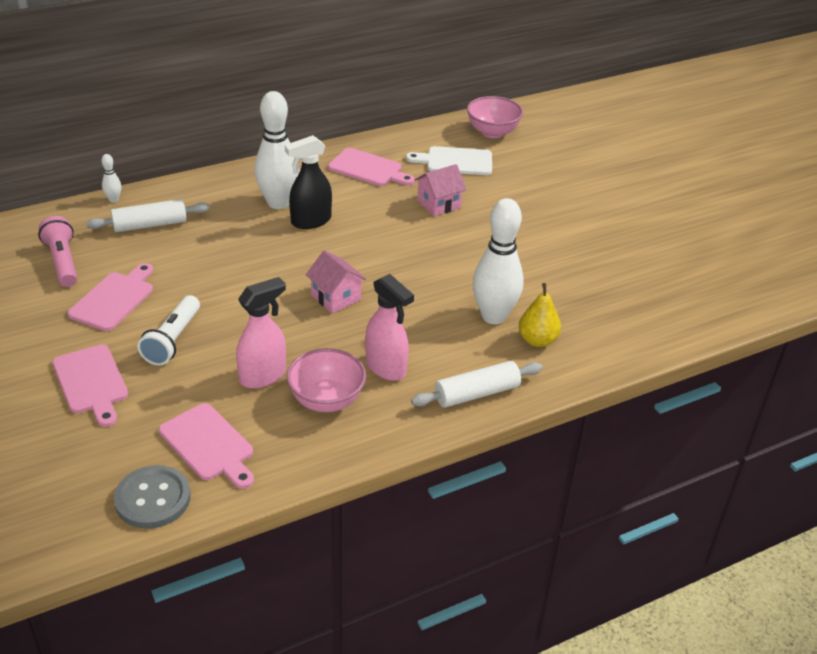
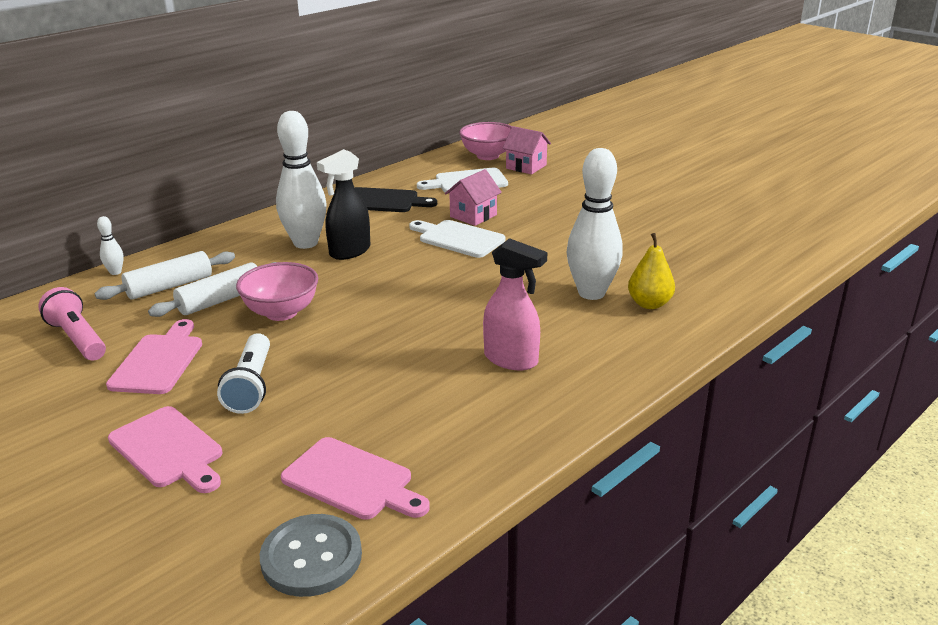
camera: 15 degrees left, 10 degrees down
(263, 376) = (378, 397): pink spray bottle -> none
(326, 400) = (465, 404): pink bowl -> pink bowl (281, 312)
(336, 297) = (417, 310): pink house -> pink house (526, 167)
(368, 169) = (384, 201): pink cutting board -> black cutting board
(411, 228) = (458, 238): none -> white cutting board
(477, 394) = (623, 362): white rolling pin -> white rolling pin (221, 300)

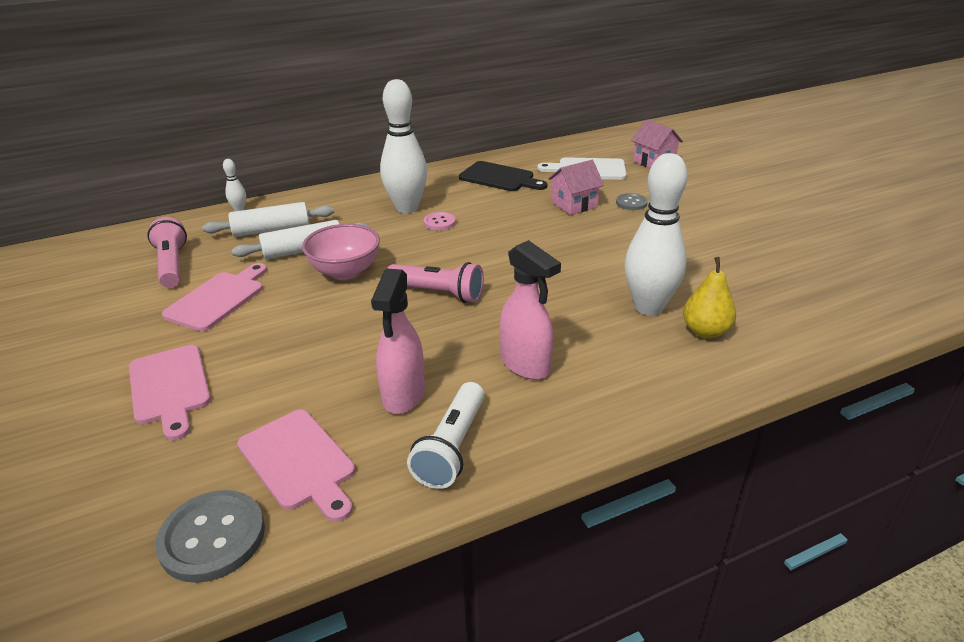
camera: 20 degrees right, 5 degrees up
(251, 385) = (275, 339): white flashlight -> white flashlight (452, 447)
(349, 251) = (439, 222): black spray bottle -> pink button
(390, 315) = (438, 293): none -> pink flashlight
(414, 406) = (403, 395): none -> pink spray bottle
(458, 238) = (547, 225): white cutting board -> none
(487, 156) = (622, 146): pink bowl -> none
(526, 207) = (631, 203): none -> grey button

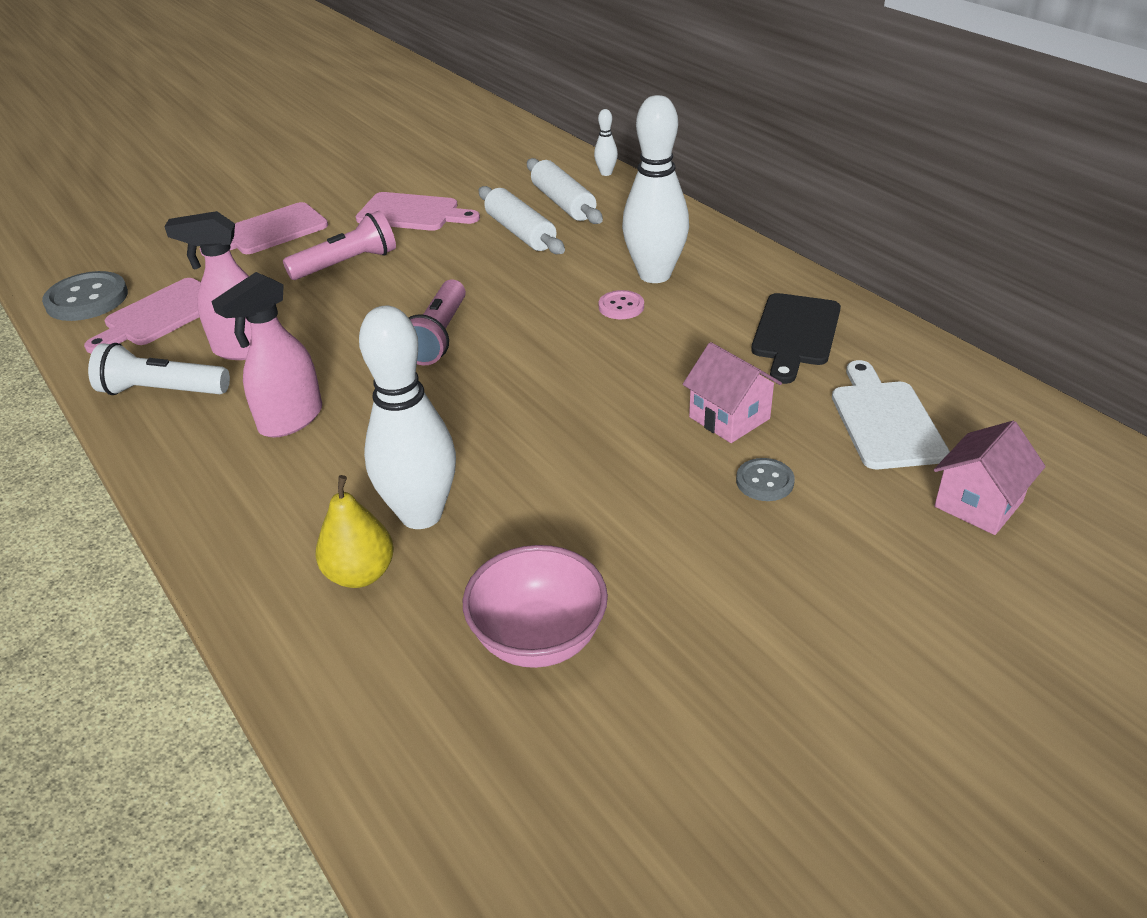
camera: 80 degrees right, 5 degrees up
(172, 265) = (473, 174): pink flashlight -> pink flashlight (346, 264)
(345, 272) = (477, 268): pink bowl -> pink bowl (538, 639)

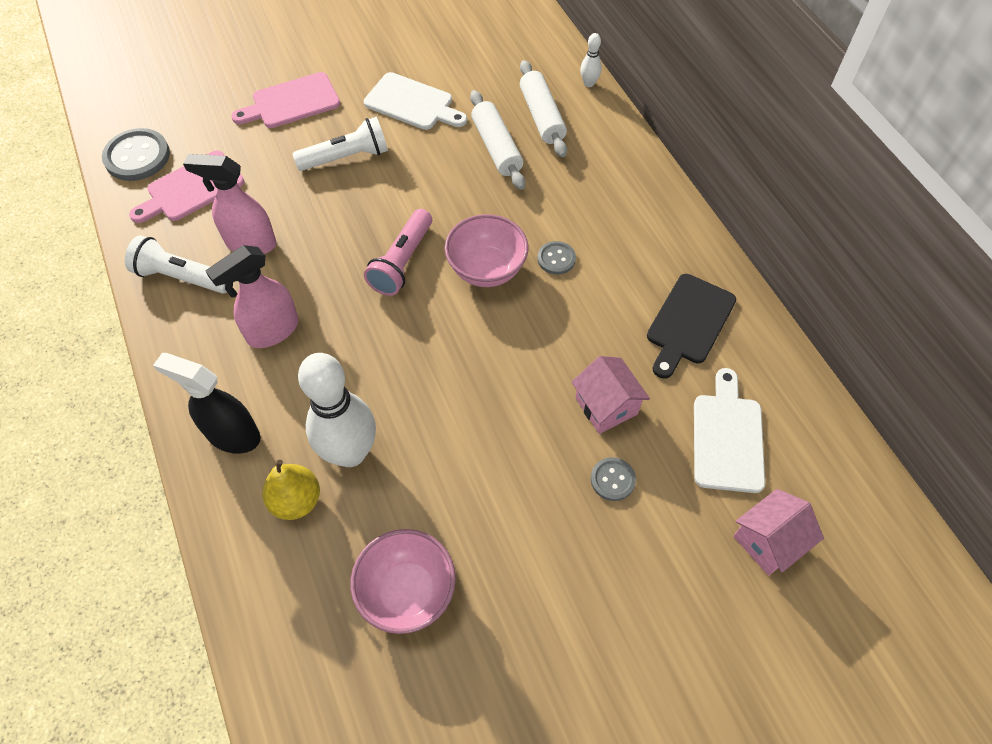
camera: 10 degrees right, 20 degrees up
(258, 524) = (232, 435): none -> black spray bottle
(346, 264) = (346, 157): pink flashlight -> white flashlight
(412, 213) = (412, 103): pink cutting board -> white cutting board
(542, 327) = (486, 269): none -> pink bowl
(621, 306) = (556, 259): pink button -> grey button
(654, 275) = (594, 226): white bowling pin -> none

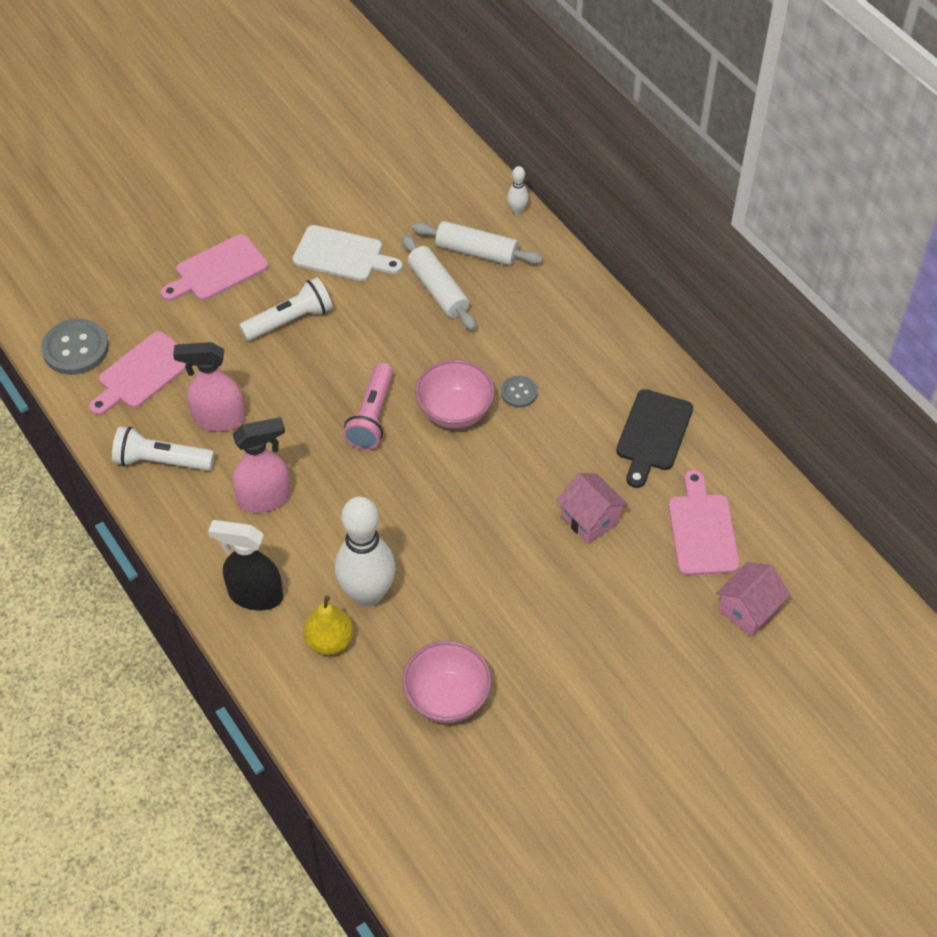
camera: 10 degrees left, 5 degrees down
(272, 331) = (265, 498): pink spray bottle -> pink spray bottle turned 150 degrees counterclockwise
(541, 116) = (476, 252): white rolling pin -> white rolling pin turned 45 degrees counterclockwise
(612, 480) = (607, 581): grey button -> none
(727, 437) = (702, 530): white cutting board -> pink cutting board

